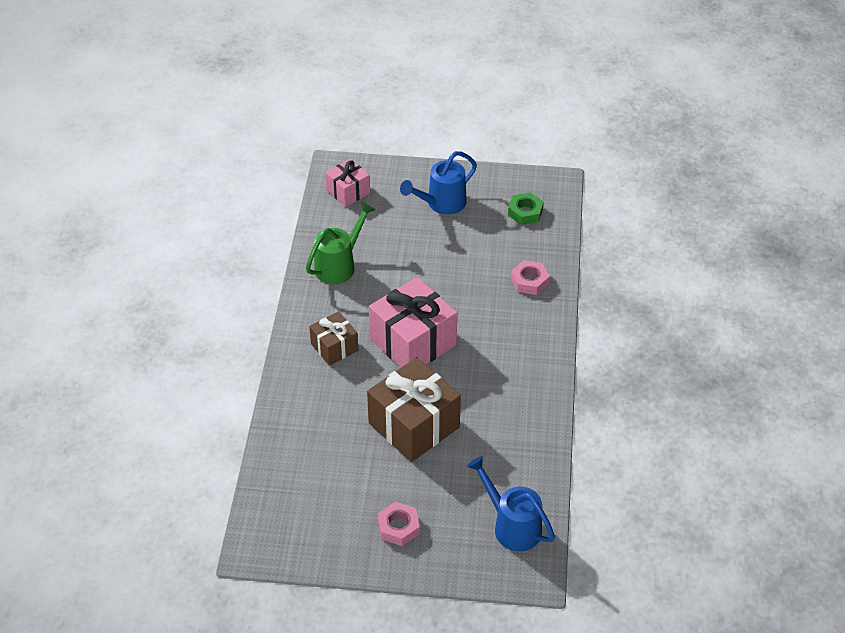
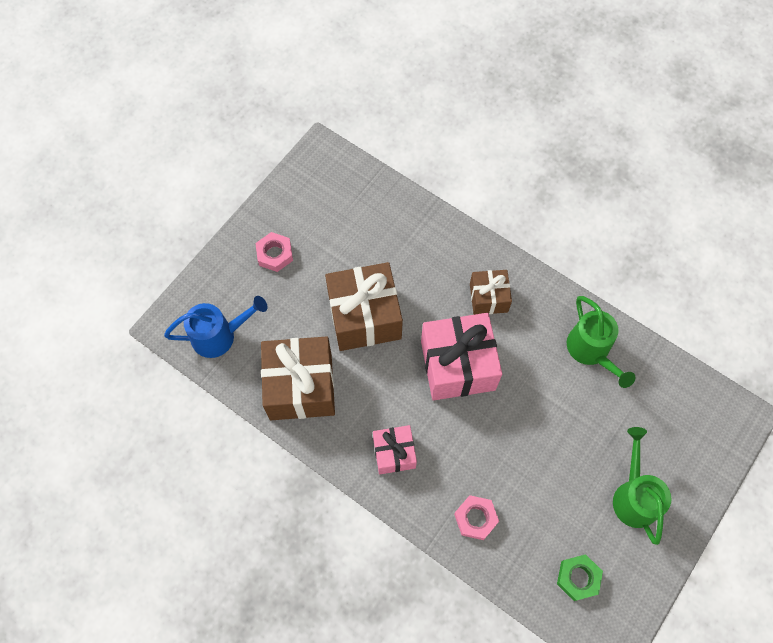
camera: 120 degrees right, 20 degrees up
(348, 192) = (696, 411): pink gift -> pink gift (394, 453)
(441, 204) = (634, 495): blue watering can -> green watering can
(512, 439) = (301, 386): none -> brown gift

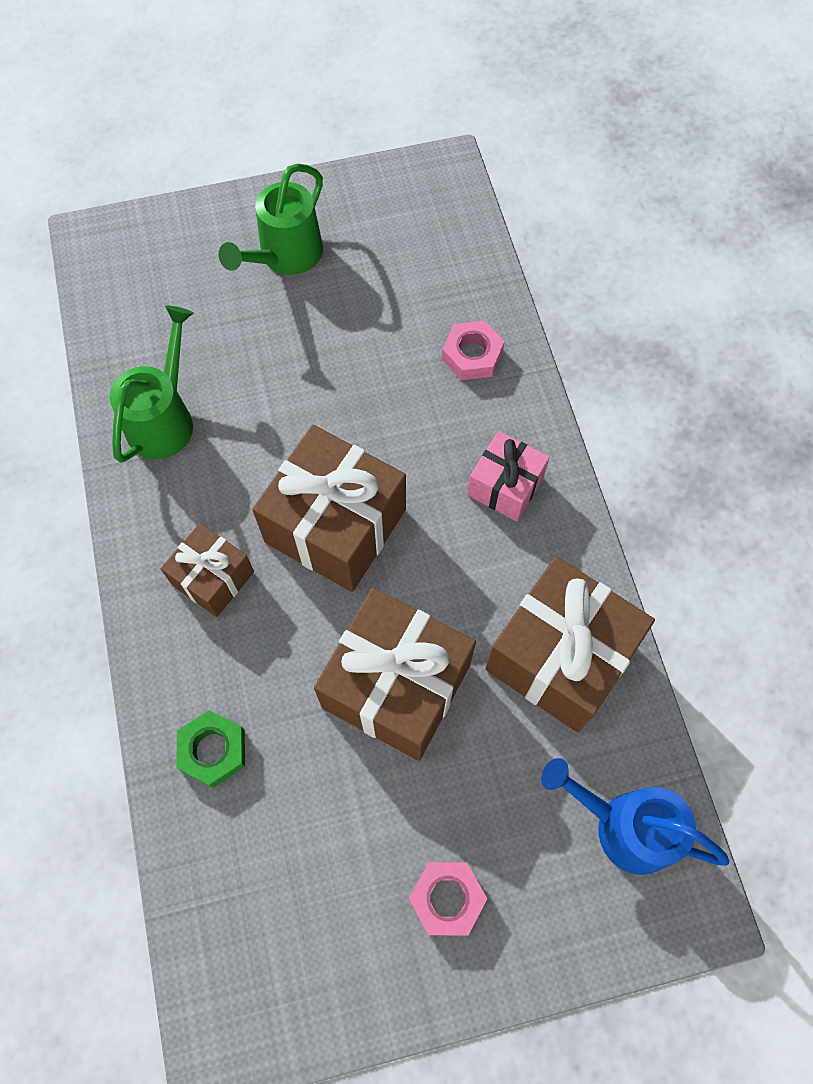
camera: 140 degrees left, 0 degrees up
(457, 365) = (335, 525): pink gift -> brown gift
(578, 578) = (418, 234): green nut -> green nut (213, 750)

